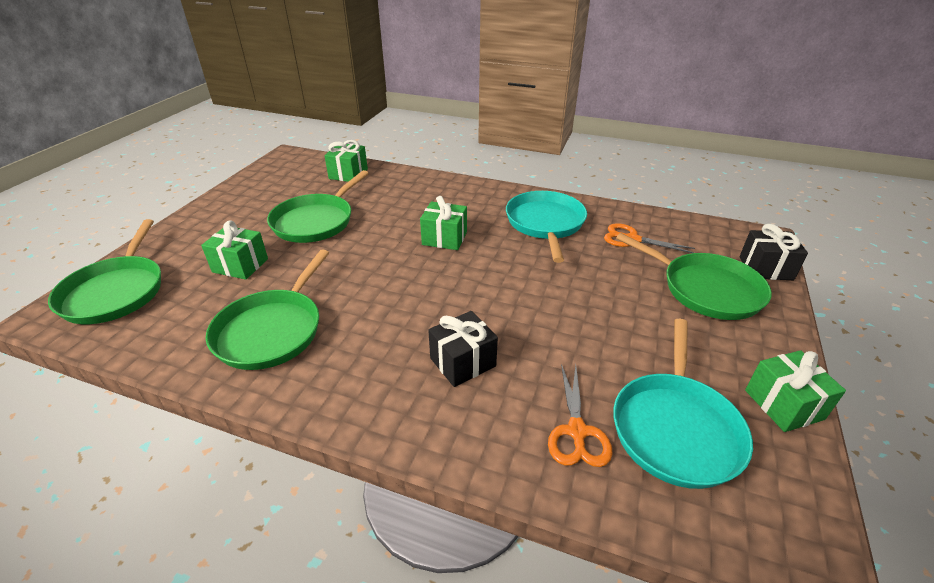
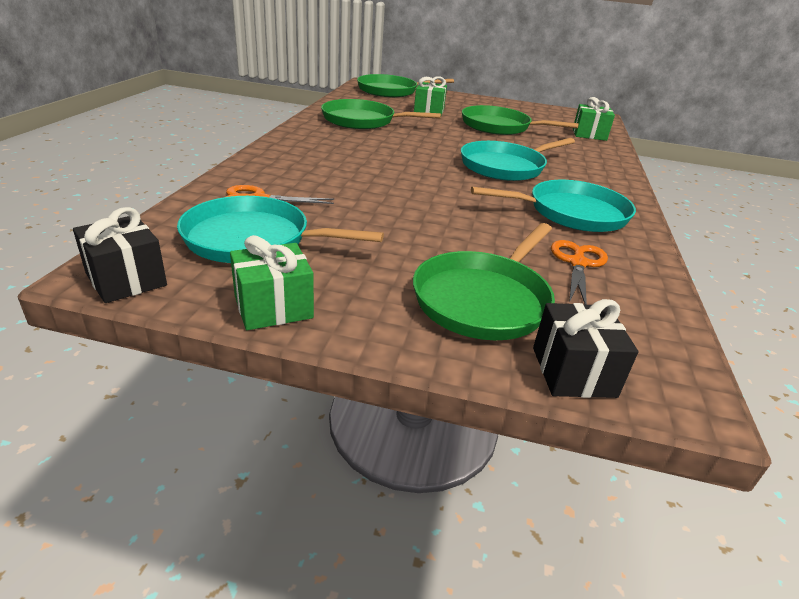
camera: 80 degrees right, 5 degrees down
(444, 238) = (505, 166): green gift -> turquoise pan
(462, 362) = (335, 168): black gift -> black gift (126, 279)

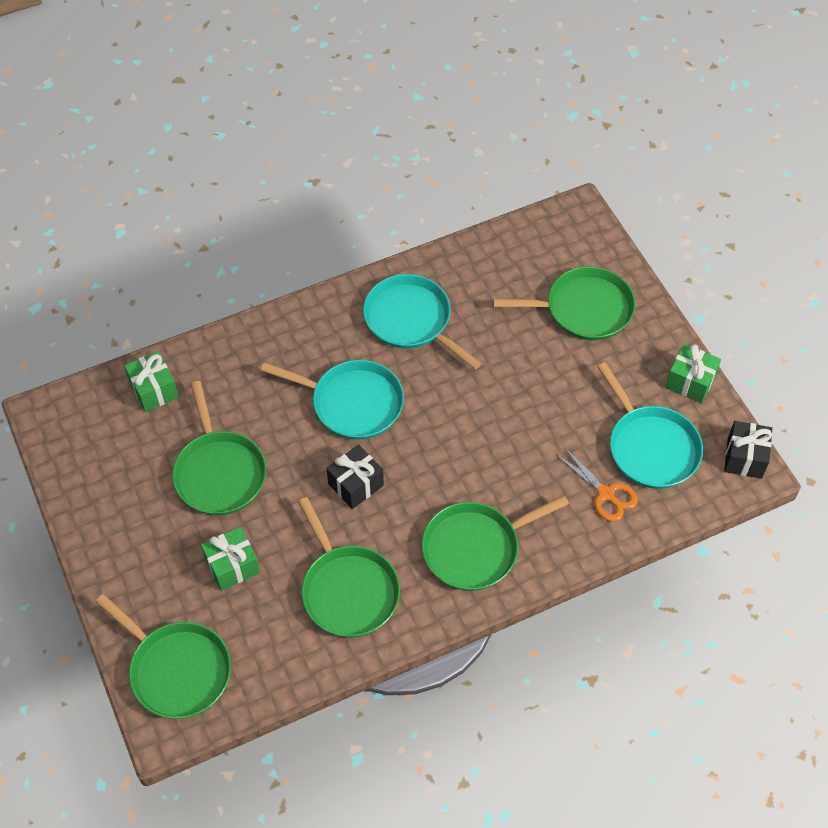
camera: 125 degrees left, 25 degrees up
(318, 150) = (475, 548): none -> green pan
(573, 372) = (604, 252): black gift -> black gift (356, 484)
(578, 263) = (492, 288): orange scissors -> none

